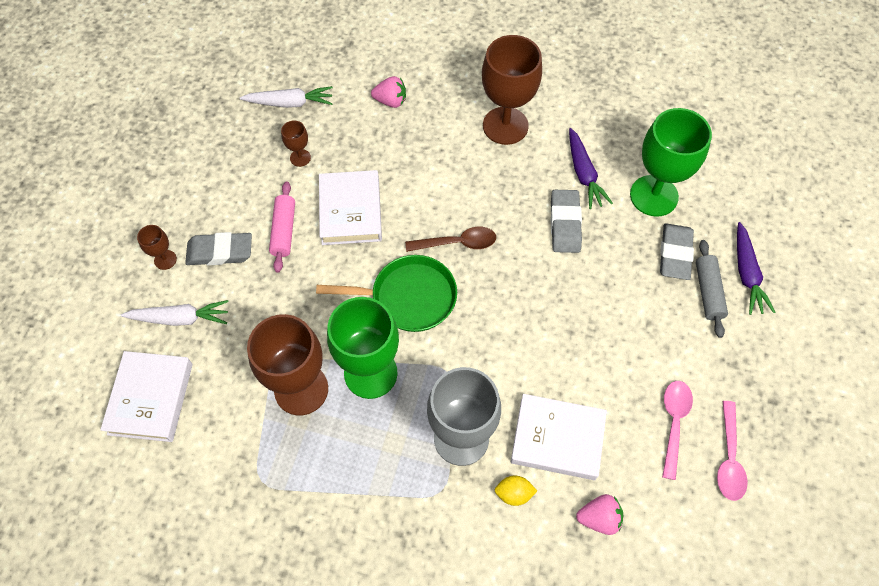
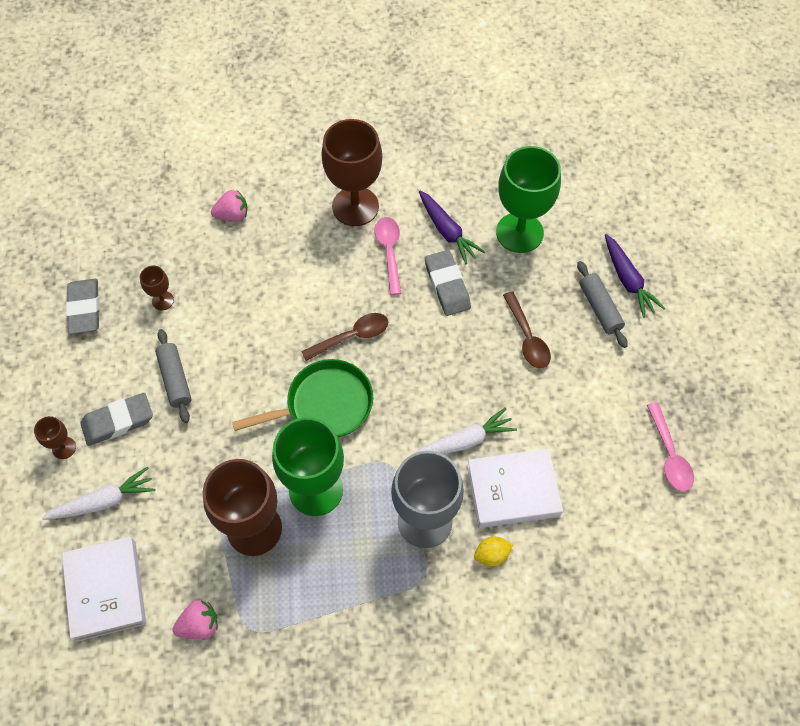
camera: 20 degrees left, 0 degrees up
(284, 231) = (175, 379): pink rolling pin -> grey rolling pin
(290, 103) = (130, 248): white carrot -> white carrot (464, 441)
(351, 211) = (235, 338): white book -> none
(599, 518) = (575, 549): pink strawberry -> pink strawberry (199, 625)
(625, 297) = (527, 338): none -> brown spoon
(673, 423) = (611, 439): pink spoon -> pink spoon (389, 252)
(675, 254) = (558, 282): grey eraser -> grey eraser (85, 309)

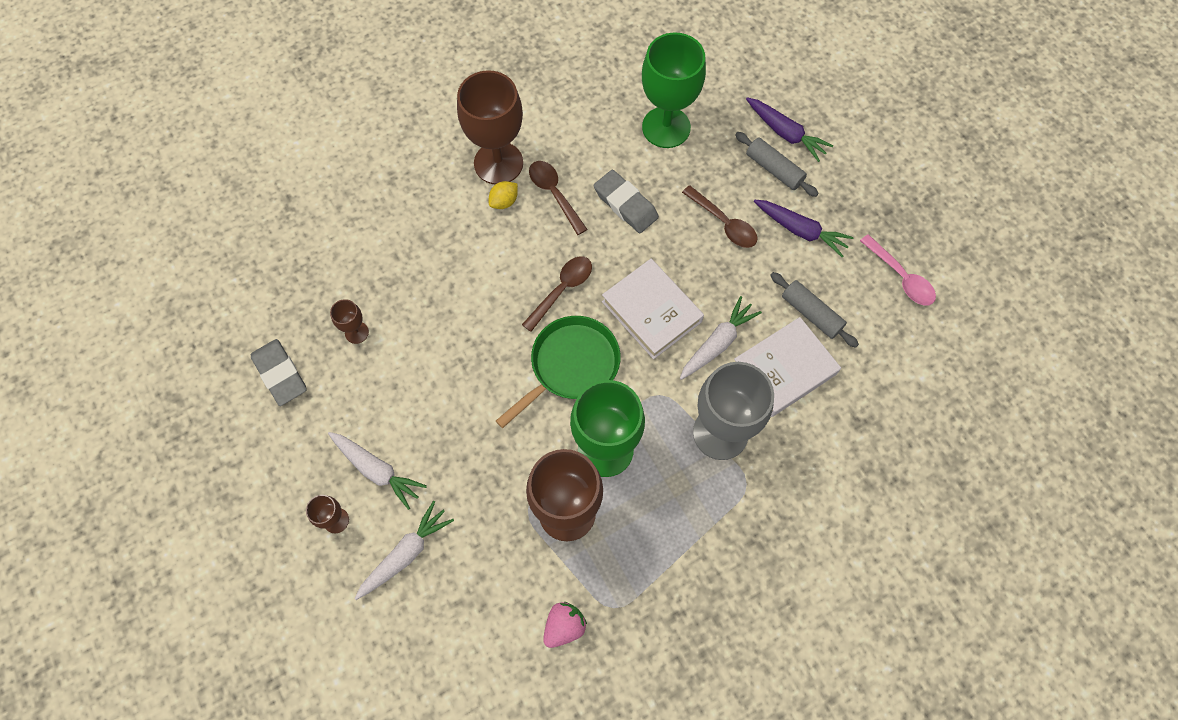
camera: 25 degrees left, 5 degrees up
(106, 590) = (456, 637): white book -> white book (652, 311)
(118, 421) = (377, 470): grey eraser -> white carrot
(175, 379) = (412, 404): grey rolling pin -> grey rolling pin (811, 313)
(232, 215) = (381, 219): pink strawberry -> none
(389, 252) = (554, 194): pink spoon -> brown spoon
(447, 231) = (599, 153): purple carrot -> purple carrot (800, 230)
(492, 555) = (795, 436): yellow lemon -> yellow lemon (504, 202)

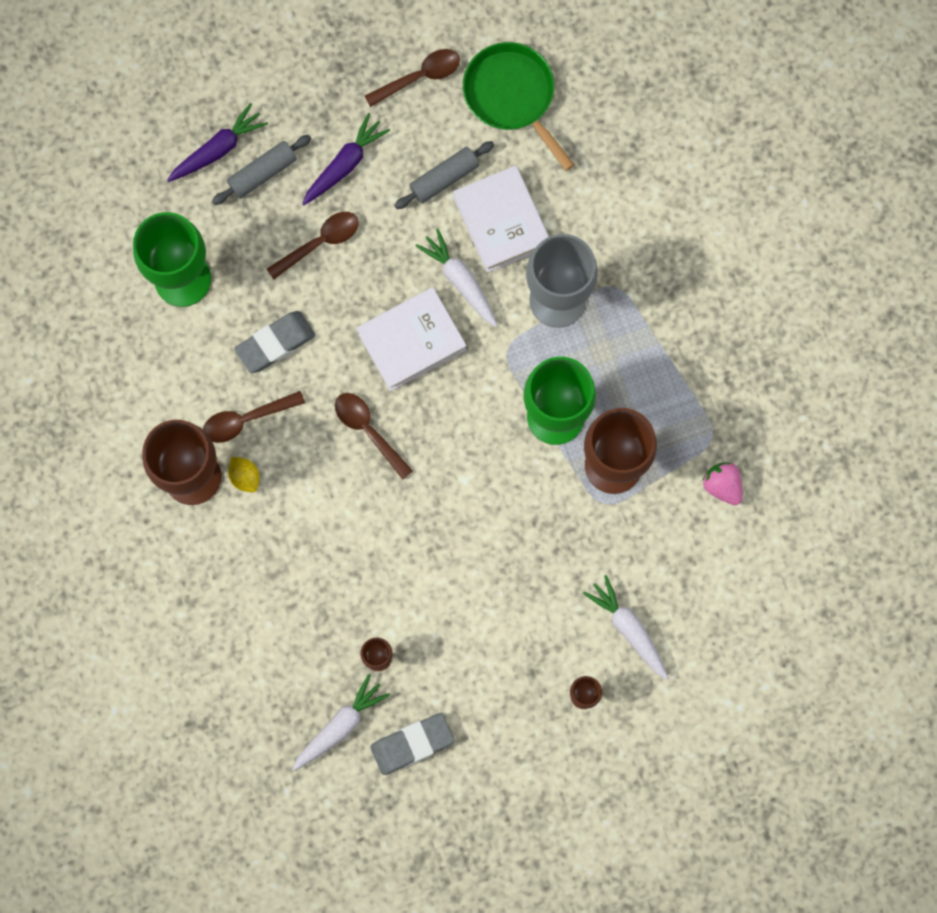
camera: 80 degrees left, 10 degrees up
(377, 470) = (538, 650): white carrot -> white carrot (340, 726)
(571, 366) = (458, 436): green pan -> green pan (512, 96)
(901, 277) = (420, 77): pink spoon -> brown spoon

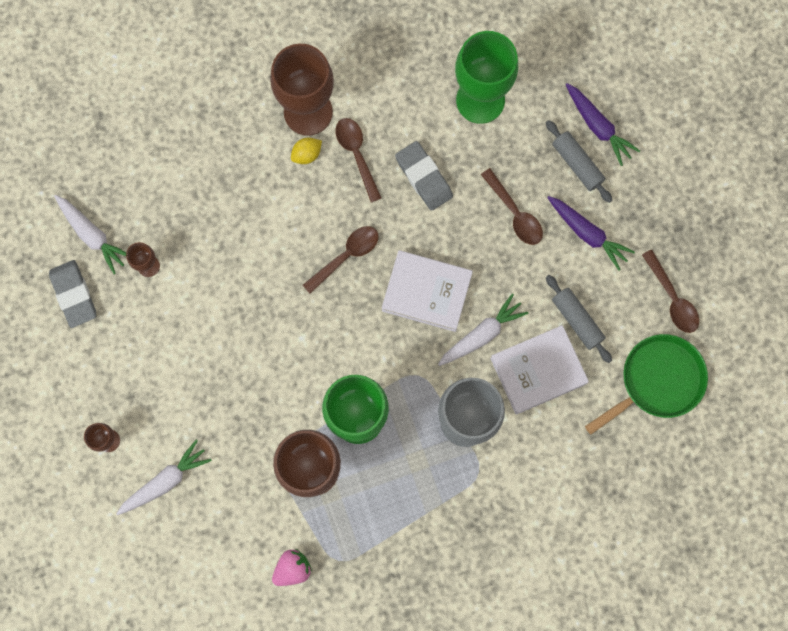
camera: 90 degrees right, 0 degrees up
(411, 341) = (427, 292): white book -> white book turned 45 degrees counterclockwise

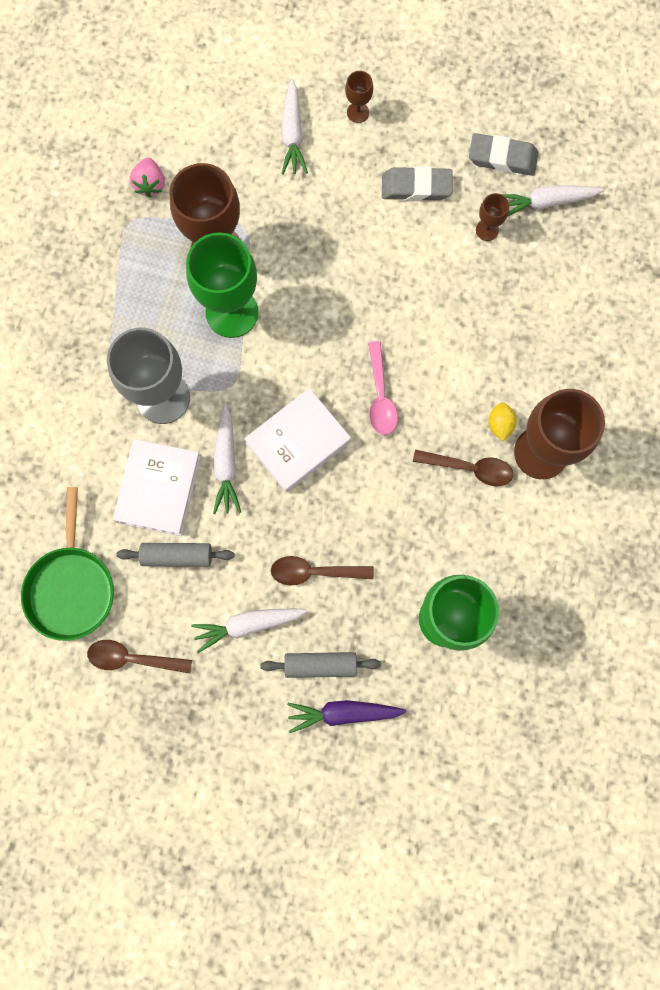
camera: 125 degrees right, 0 degrees up
(346, 256) = (380, 396): brown spoon -> pink spoon
(423, 177) = (406, 513): grey eraser -> grey eraser (416, 187)
(587, 234) = (248, 624): purple carrot -> white carrot

